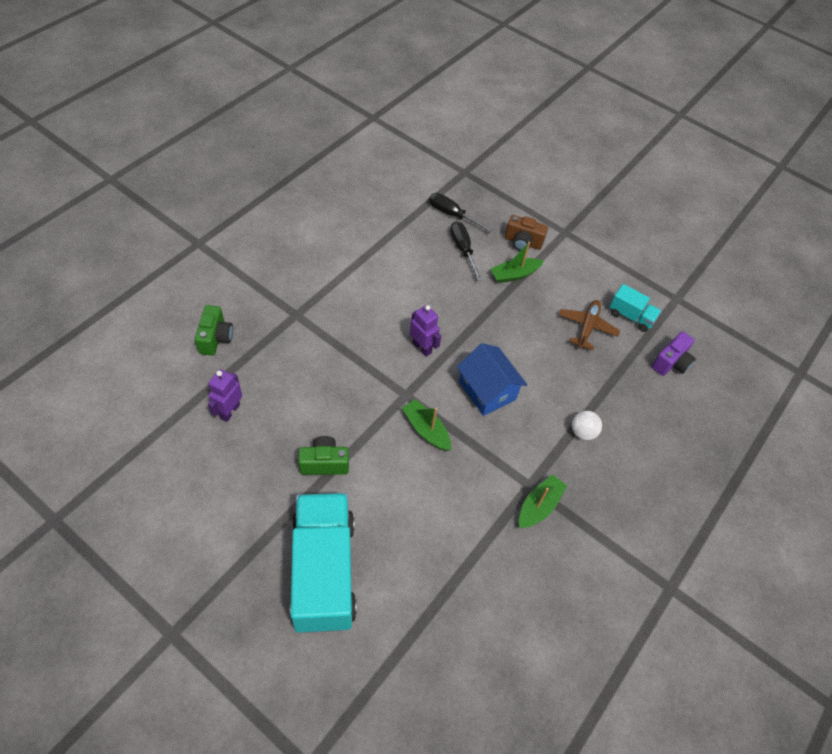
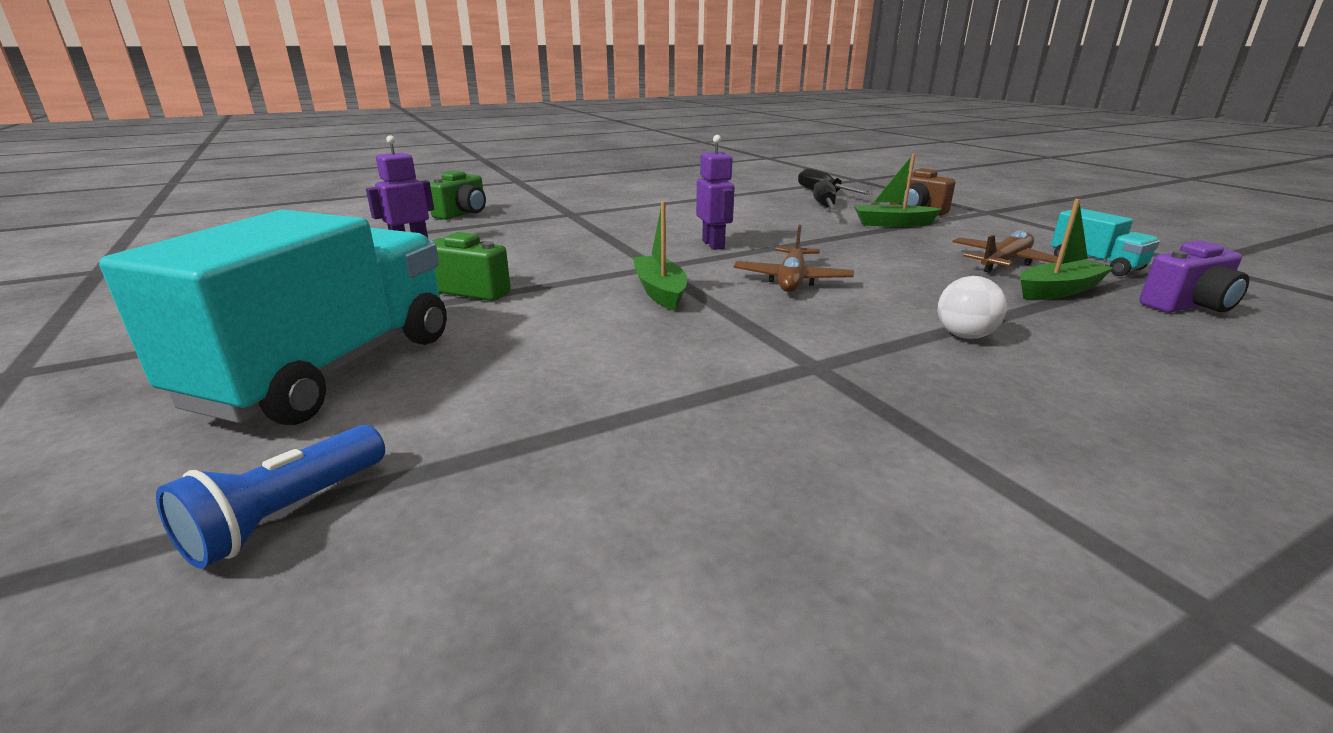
camera: 30 degrees right, 30 degrees down
(398, 660) = (287, 514): none -> blue flashlight
(487, 390) = (791, 280): blue house -> brown plane
(539, 506) = (821, 390): green boat -> green boat (1058, 290)

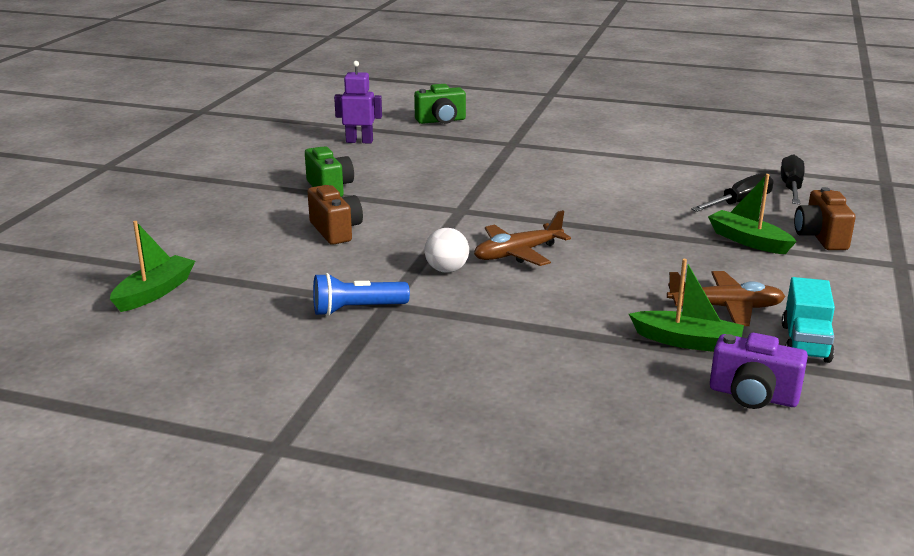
camera: 45 degrees right, 0 degrees up
(287, 514) = (100, 263): blue flashlight -> blue flashlight (357, 309)
(328, 370) = (196, 210): turquoise truck -> none
(580, 323) = (335, 231): none -> brown camera
(660, 291) = (419, 228): green boat -> green boat (155, 292)
(713, 244) = (542, 207): purple robot -> none
(964, 336) = (515, 331): white ball -> white ball (446, 270)

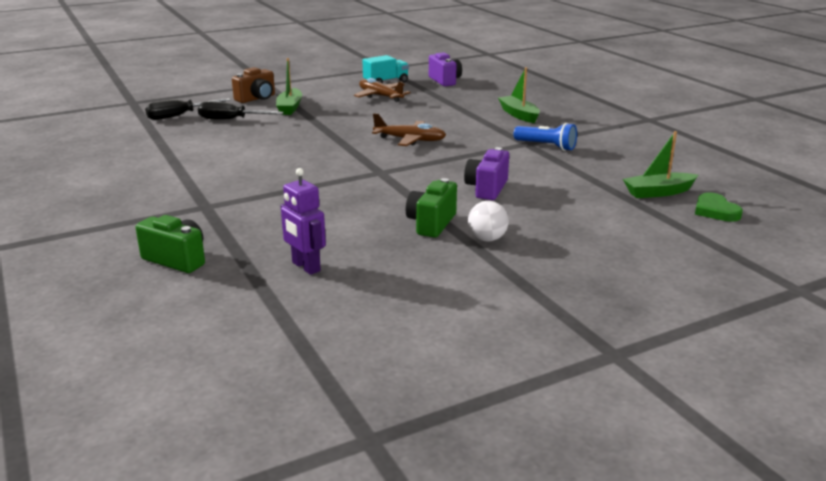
camera: 135 degrees left, 0 degrees up
(76, 292) = (715, 211): none -> green heart
(335, 231) = (487, 189): brown camera -> purple camera
(446, 270) = (464, 146): white ball -> white ball (487, 239)
(687, 341) = (426, 95): green boat -> green boat (519, 115)

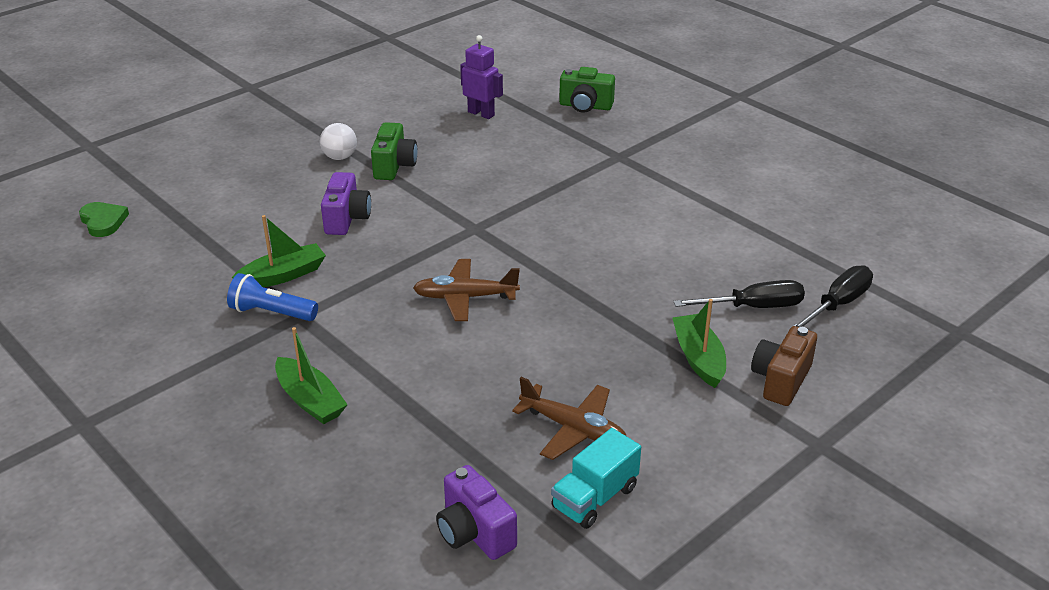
camera: 165 degrees right, 10 degrees up
(658, 192) = (152, 241): green boat -> green boat (283, 275)

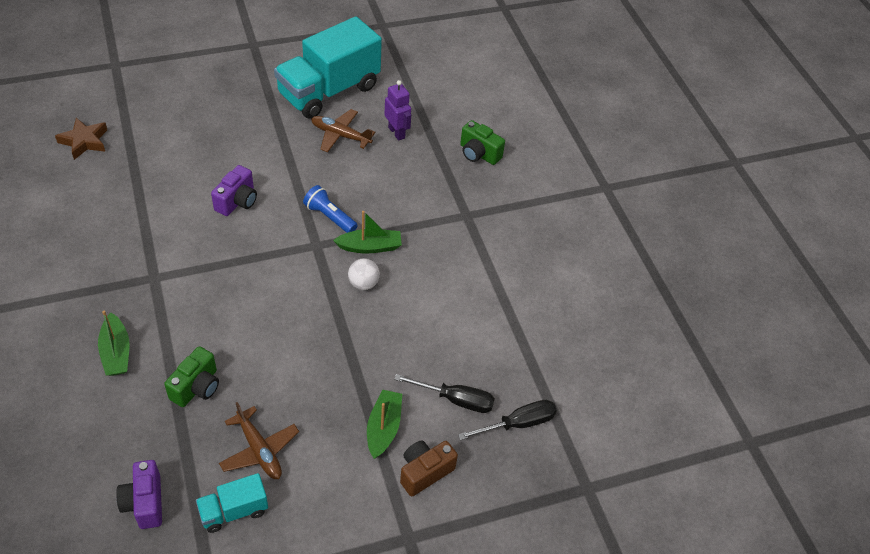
camera: 20 degrees right, 15 degrees up
(103, 221) = (84, 141): green heart -> brown star
(272, 313) = (138, 267): blue flashlight -> blue flashlight (329, 217)
(283, 275) = (165, 237): green boat -> green boat (370, 247)
(340, 157) = (270, 139): white ball -> white ball (363, 283)
(374, 101) = (329, 91): none -> turquoise truck
(394, 166) = (301, 163): green camera -> green camera (197, 387)
(465, 297) = (267, 306): brown plane -> brown plane (340, 135)

